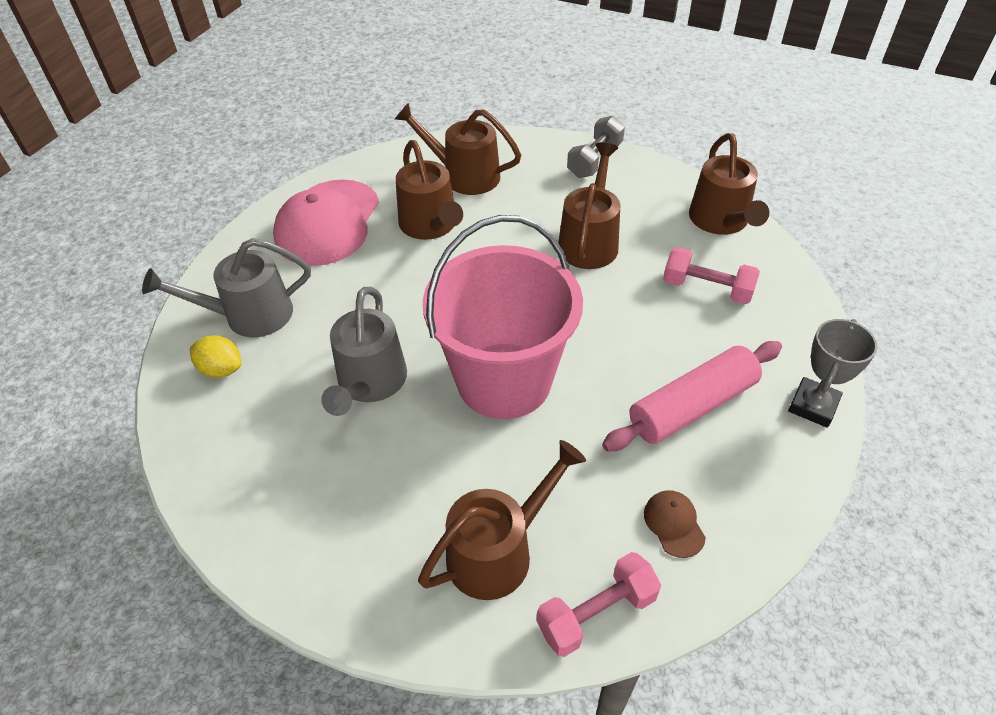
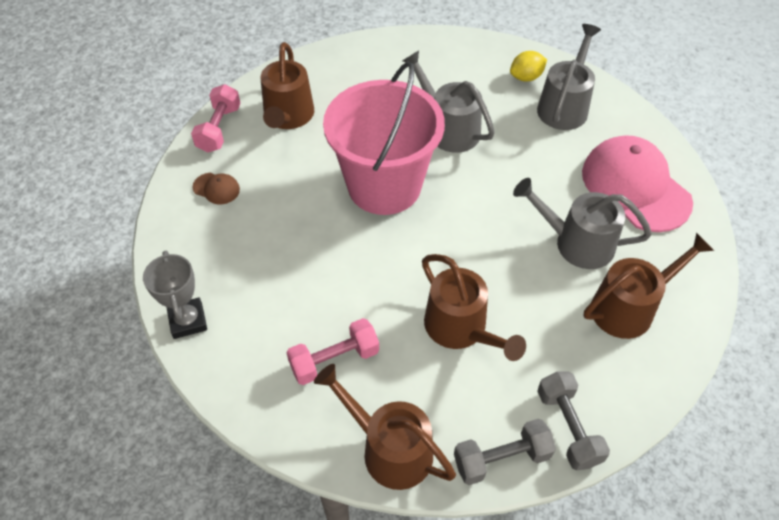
camera: 130 degrees right, 5 degrees up
(431, 225) = (577, 243): brown watering can -> grey watering can
(654, 174) = (501, 458): none -> grey dumbbell
(692, 407) = (262, 258): pink rolling pin -> none

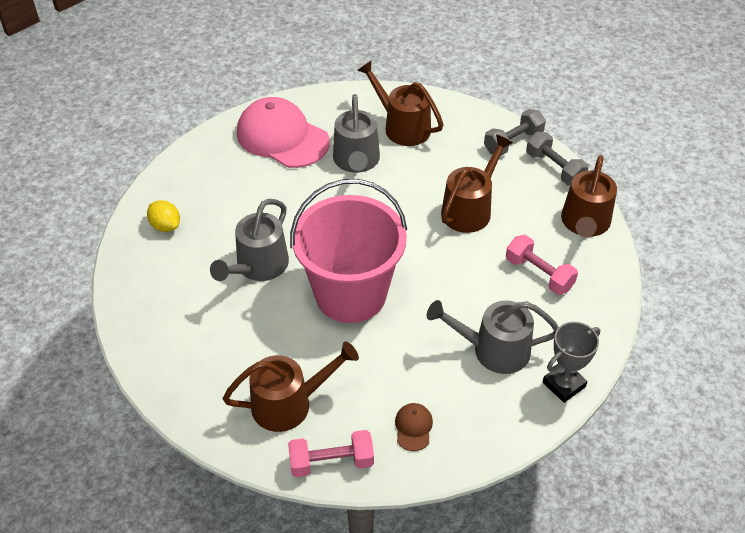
camera: 110 degrees left, 5 degrees down
(564, 106) = (199, 193): grey watering can -> grey watering can (493, 350)
(635, 187) = (282, 137): pink cap -> pink cap turned 90 degrees clockwise

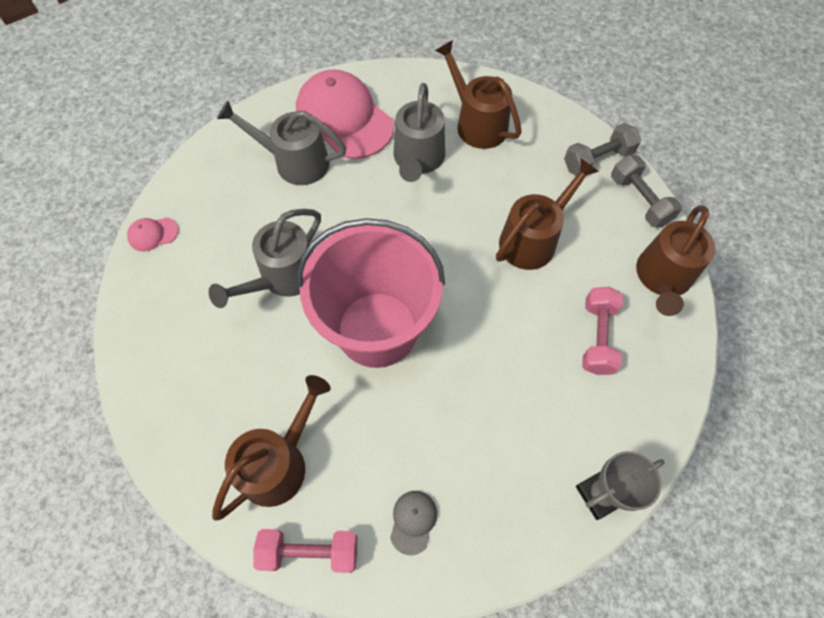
camera: 10 degrees right, 15 degrees up
(130, 249) = (153, 234): none -> pink cap
(165, 226) = (196, 210): yellow lemon -> none
(289, 403) = (279, 463): brown watering can -> brown watering can turned 45 degrees counterclockwise
(413, 427) = (413, 521): brown cap -> grey cap
(493, 350) = (526, 431): grey watering can -> grey watering can (295, 162)
(539, 274) = (597, 337): pink dumbbell -> pink dumbbell turned 45 degrees clockwise

